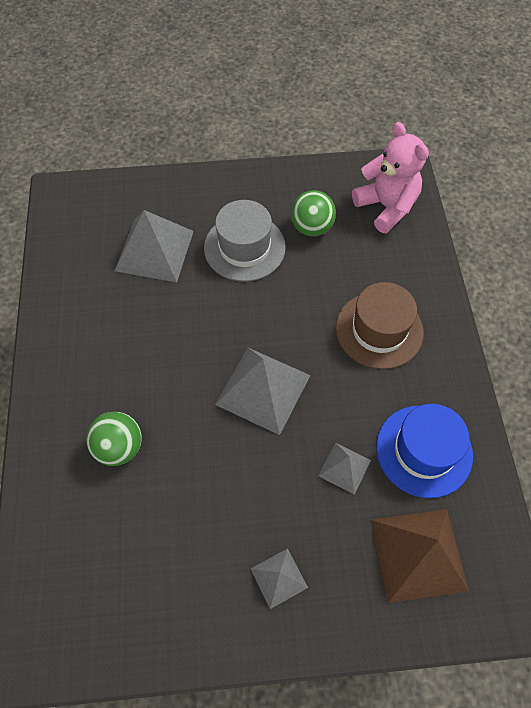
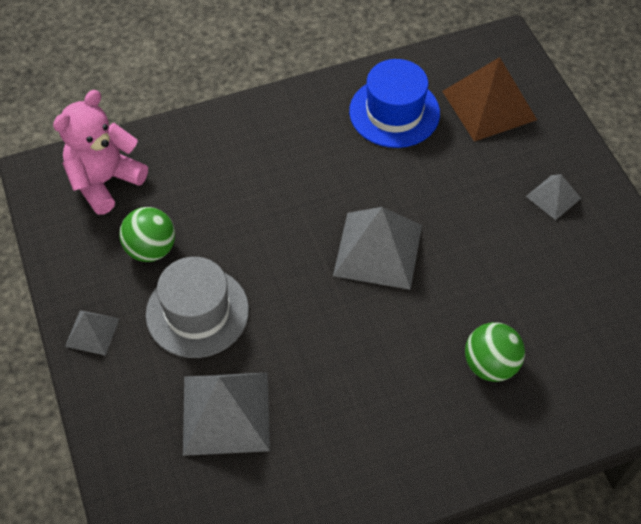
camera: 105 degrees left, 5 degrees down
(344, 468) = (434, 167): grey pyramid -> grey pyramid (92, 332)
(379, 330) = (275, 163): brown hat -> none

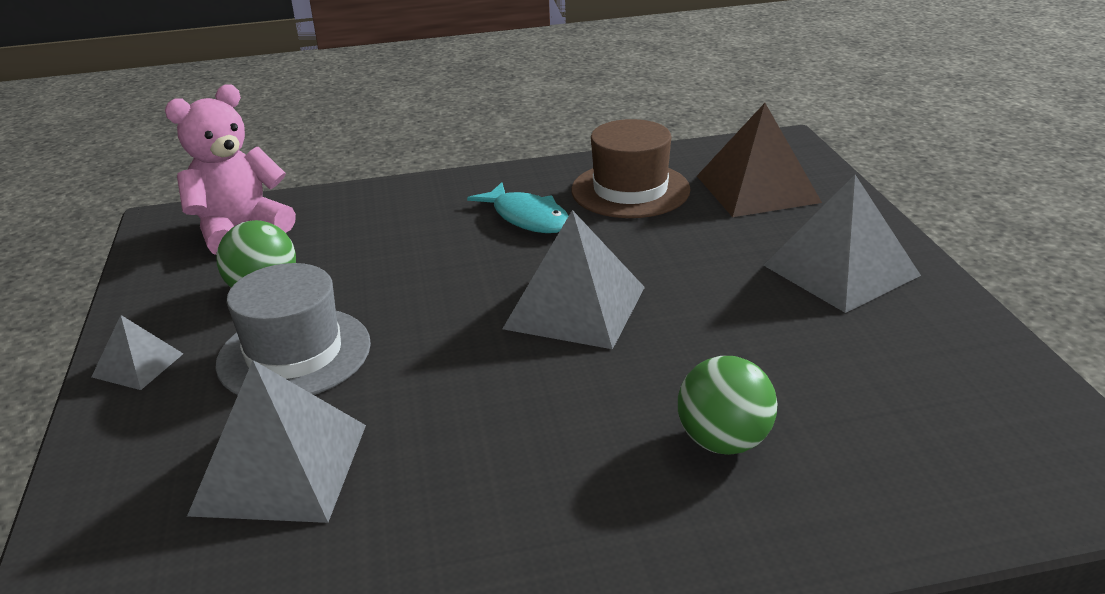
camera: 10 degrees right, 25 degrees down
(323, 152) = (527, 218): none -> turquoise fish
(394, 112) = (630, 190): blue hat -> brown hat
(553, 197) = (840, 270): grey pyramid -> grey pyramid, size x1.91

